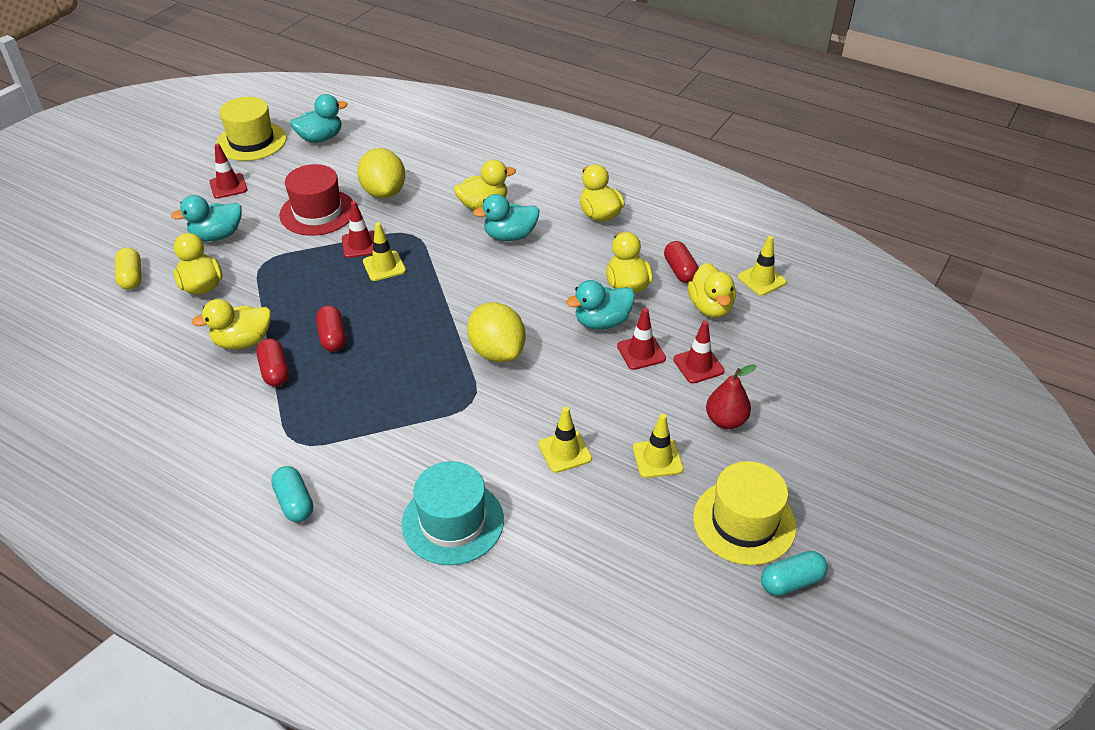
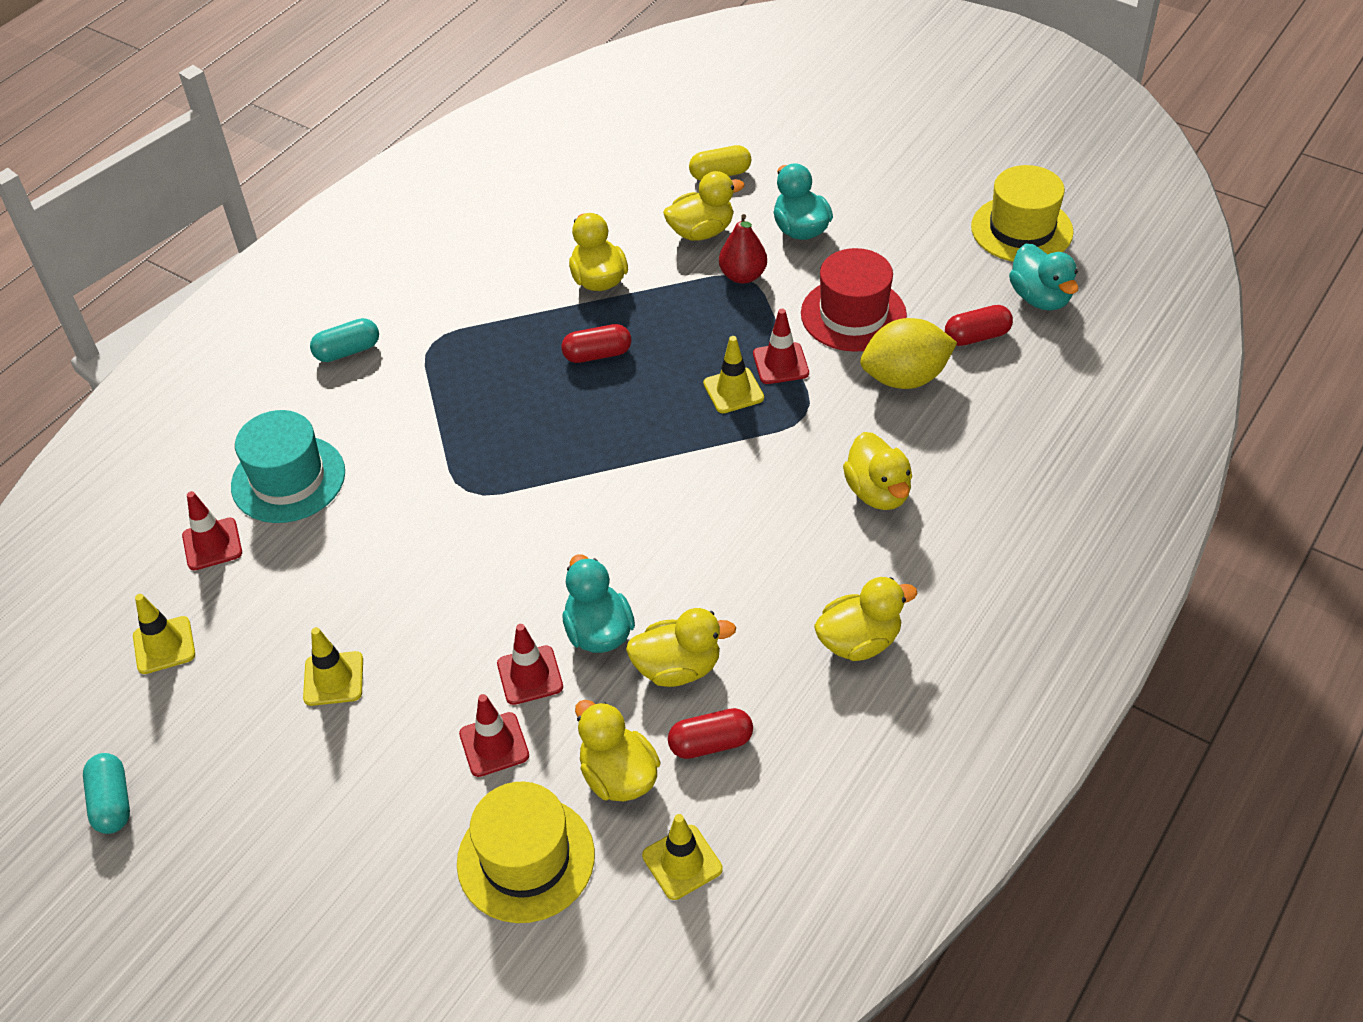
camera: 95 degrees right, 5 degrees up
(228, 186) = (909, 223): red traffic cone -> red traffic cone (212, 544)
(275, 371) = (545, 312): red capsule -> red capsule (977, 336)
(497, 352) = (552, 513): yellow lemon -> none
(510, 236) = (801, 525): turquoise duck -> none
(565, 451) = (366, 582): yellow traffic cone -> yellow traffic cone (164, 645)
(710, 307) = (618, 776): yellow duck -> yellow duck turned 60 degrees clockwise
(726, 420) = (382, 766): red pear -> red pear (743, 276)
(744, 522) = (211, 764): yellow hat -> yellow hat (526, 858)

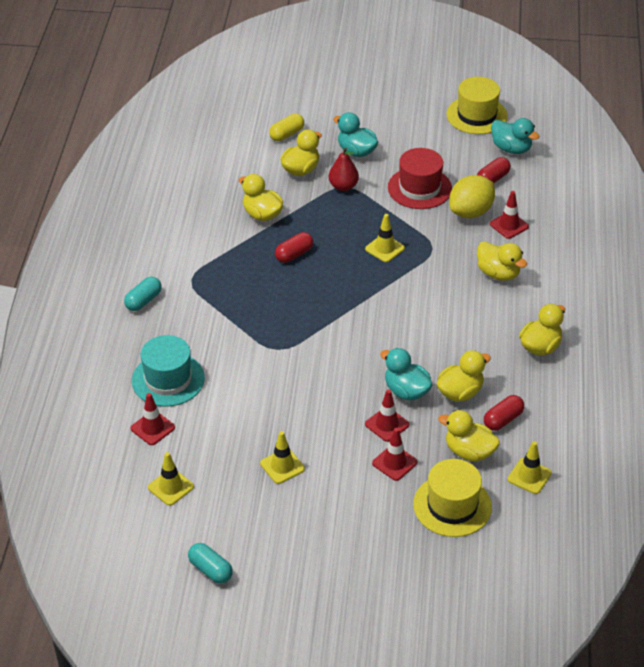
camera: 30 degrees left, 5 degrees down
(780, 364) = (399, 226): red traffic cone -> red traffic cone (509, 225)

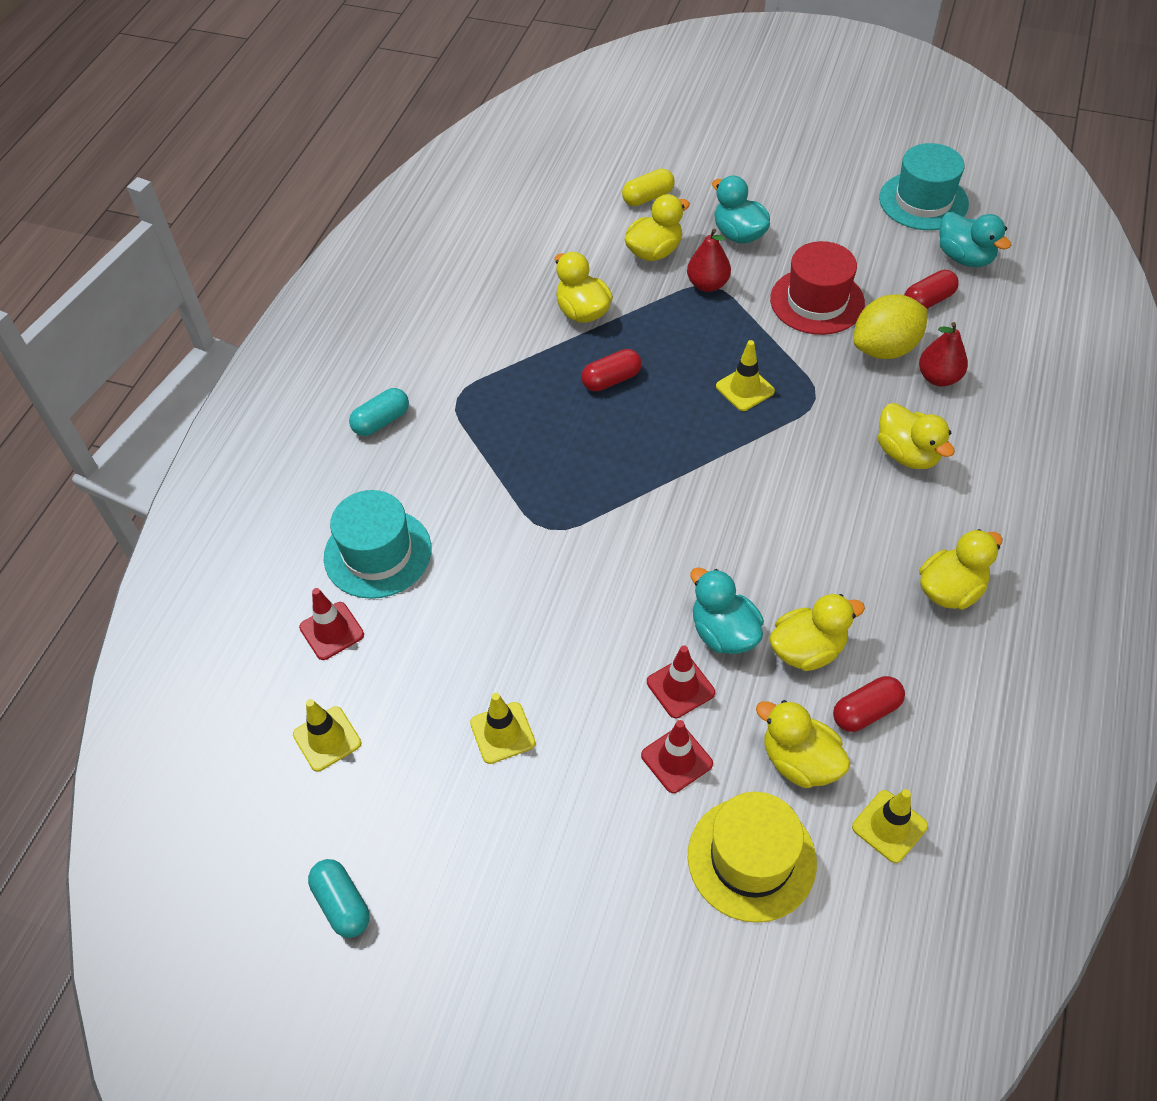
camera: 15 degrees right, 10 degrees up
(476, 115) = (923, 201): yellow hat -> turquoise hat
(509, 225) = (938, 378): red traffic cone -> red pear

